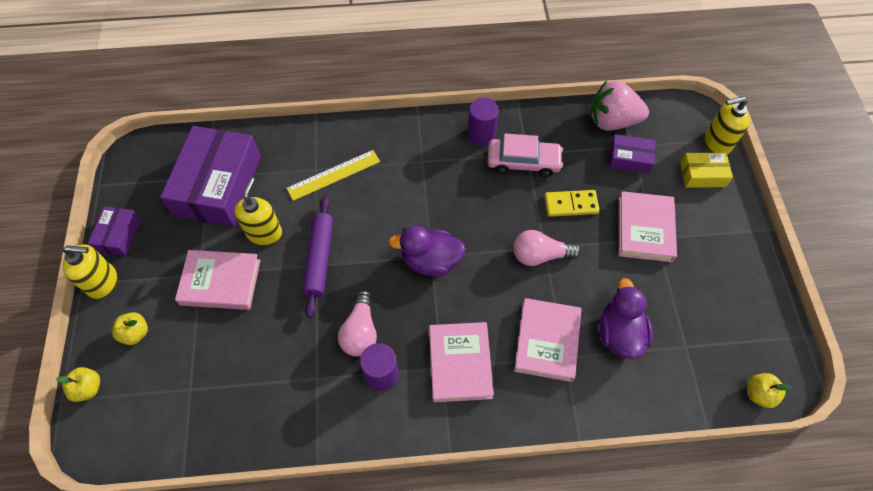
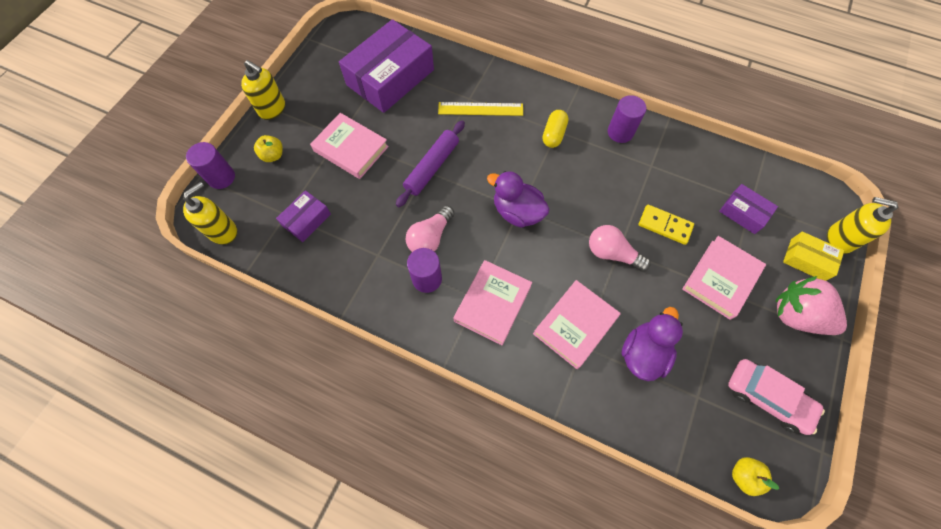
camera: 30 degrees right, 5 degrees up
(88, 388) = (221, 177): yellow apple -> purple cylinder
(119, 235) = (302, 81): purple box -> purple box (306, 220)
(264, 233) = (403, 128): yellow soap dispenser -> yellow soap dispenser (223, 231)
(421, 167) = (553, 134): none -> yellow capsule
(523, 162) = (643, 171): pink car -> pink car (767, 397)
(612, 121) = (747, 174): pink strawberry -> pink strawberry (796, 315)

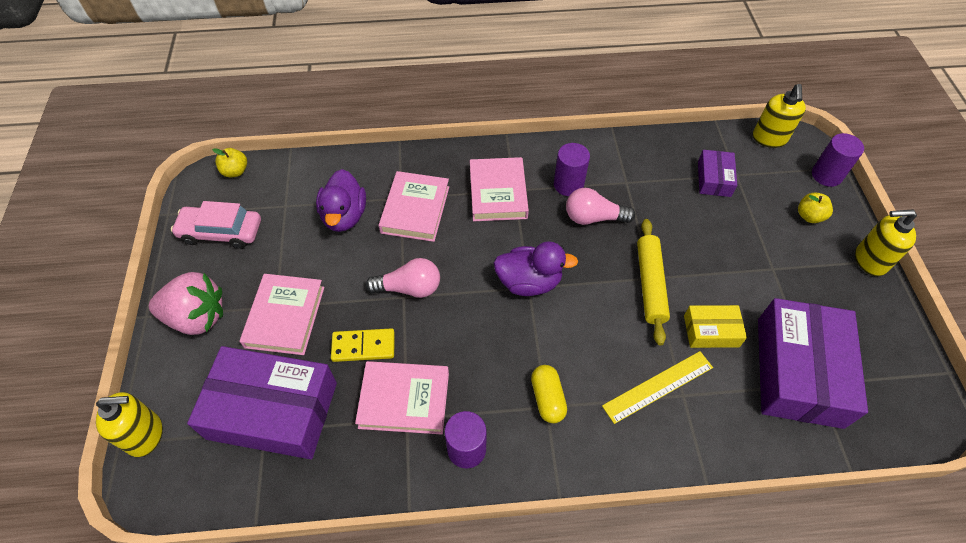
camera: 150 degrees right, 10 degrees down
(351, 148) = (747, 261): pink book -> pink book (404, 400)
(430, 237) = (593, 217): pink light bulb -> pink light bulb turned 90 degrees counterclockwise
(432, 167) = (650, 284): purple rolling pin -> yellow rolling pin
(743, 213) = (272, 410): purple box -> purple box, size x2.07
(807, 260) = (186, 387): yellow box -> yellow box (711, 331)

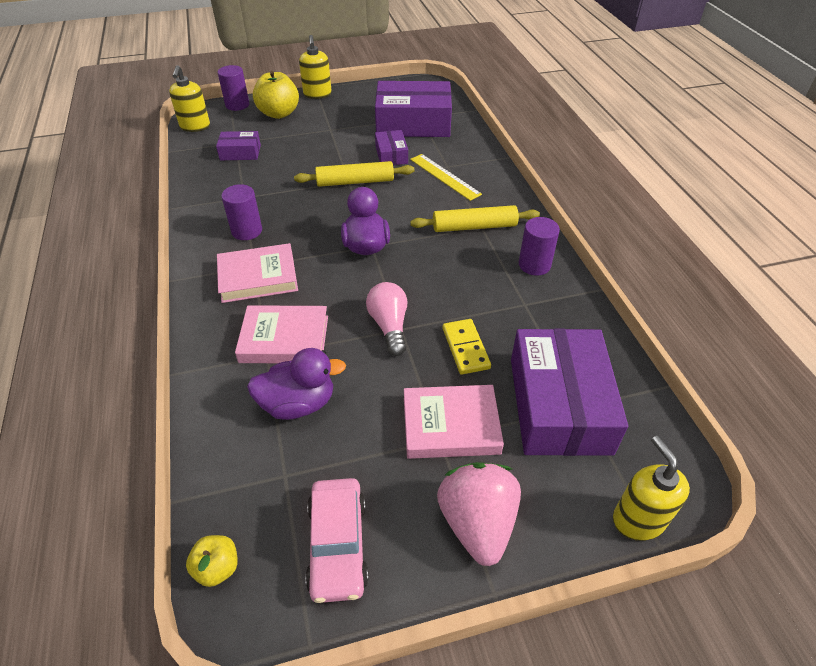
camera: 100 degrees left, 10 degrees down
(404, 400) = (508, 308): pink book -> none
(547, 398) = (474, 227): yellow capsule -> yellow rolling pin
(593, 217) = (287, 213): pink light bulb -> none
(711, 331) = (391, 155): yellow box -> purple box
(769, 138) = (195, 127): yellow soap dispenser -> yellow soap dispenser turned 90 degrees clockwise
(809, 216) = (279, 113): yellow apple -> yellow apple, size x1.83

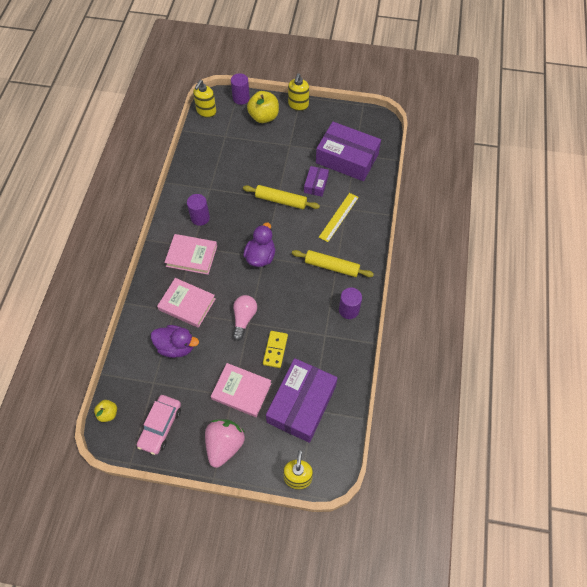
camera: 25 degrees right, 15 degrees up
(240, 152) = (224, 147): purple box -> none
(445, 176) = (339, 217): yellow ruler -> yellow ruler turned 45 degrees clockwise

